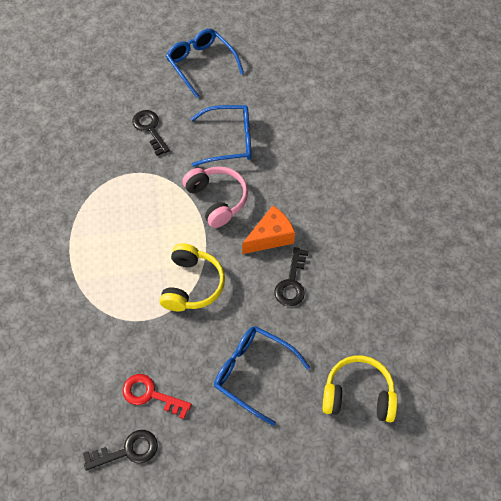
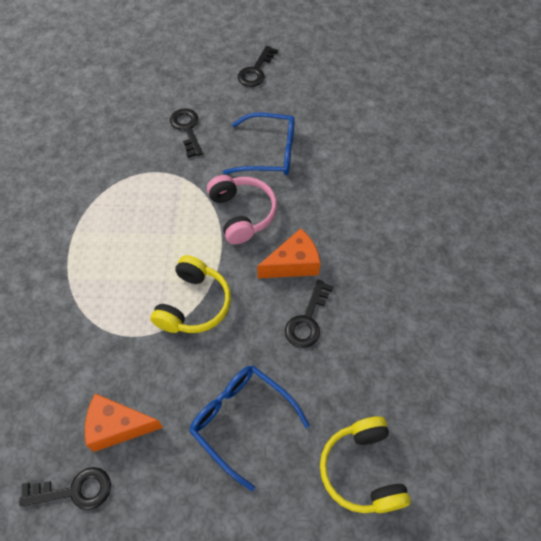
camera: 10 degrees right, 0 degrees up
(151, 395) = (118, 426): red key -> orange cheese
(201, 65) = (256, 71): blue glasses -> black key
(358, 395) = (362, 470): yellow headphones -> yellow headphones turned 120 degrees counterclockwise

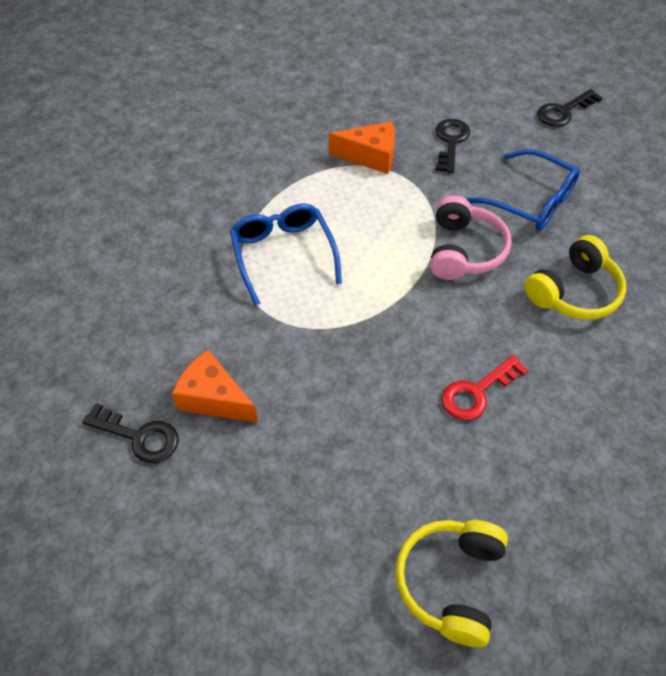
camera: 30 degrees right, 5 degrees down
(194, 304) = (359, 318): yellow headphones -> yellow headphones (574, 292)
(242, 421) = (344, 459): blue glasses -> blue glasses (283, 255)
(293, 264) = (494, 327): orange cheese -> orange cheese (370, 156)
(307, 320) = (477, 392): black key -> red key

